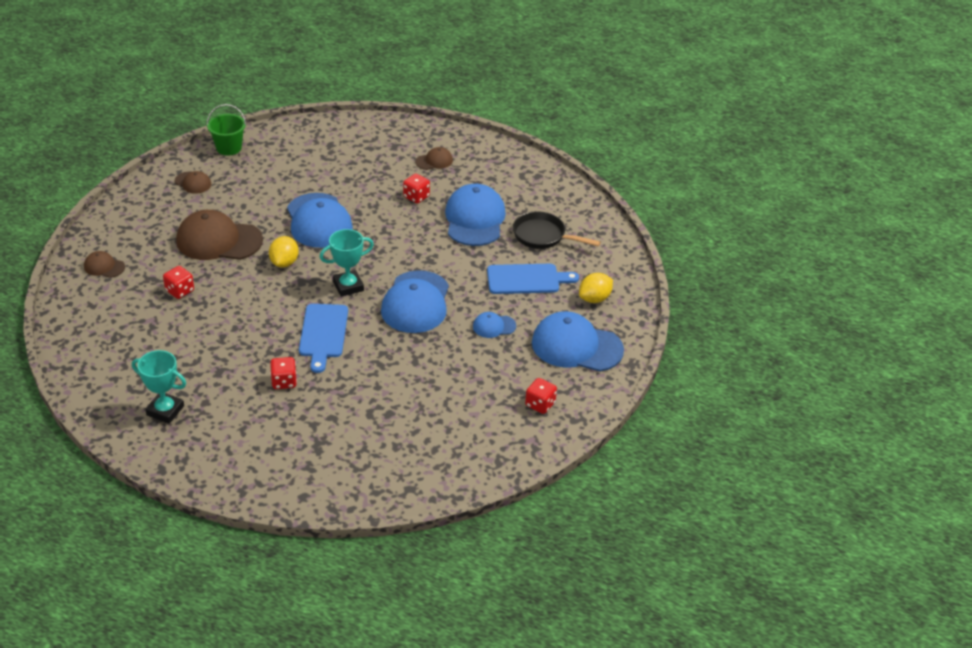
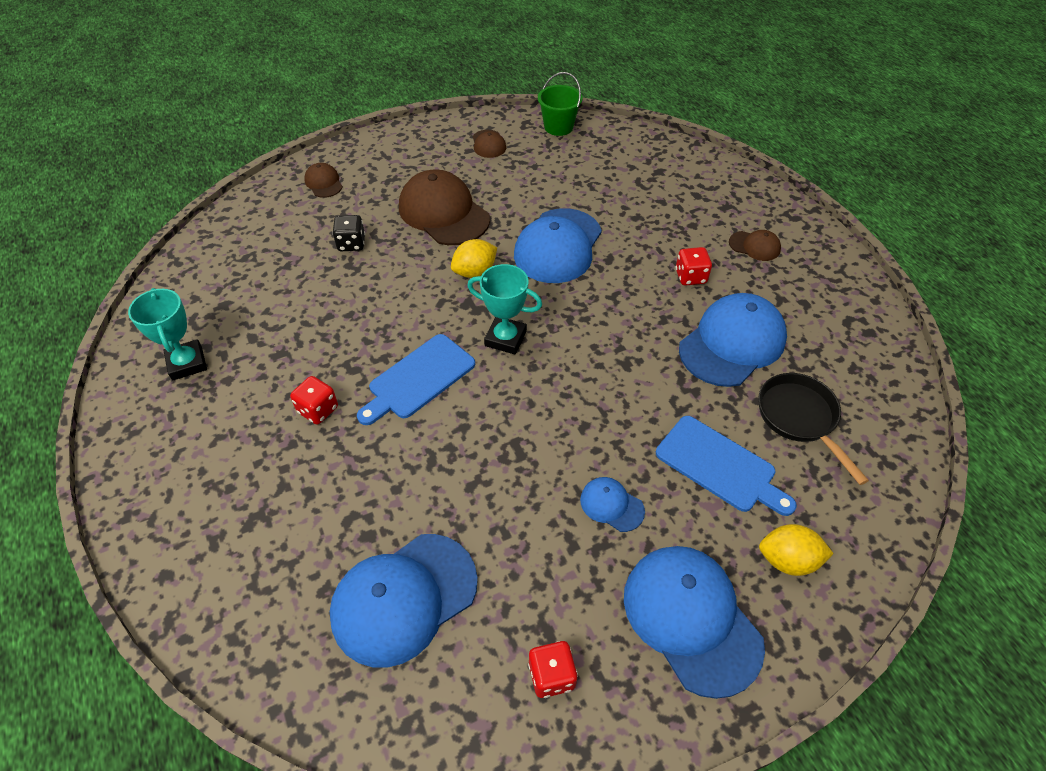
camera: 45 degrees right, 10 degrees up
(180, 291) = (351, 244): red dice -> black dice
(416, 302) = (554, 407): blue cap -> blue cap (404, 598)

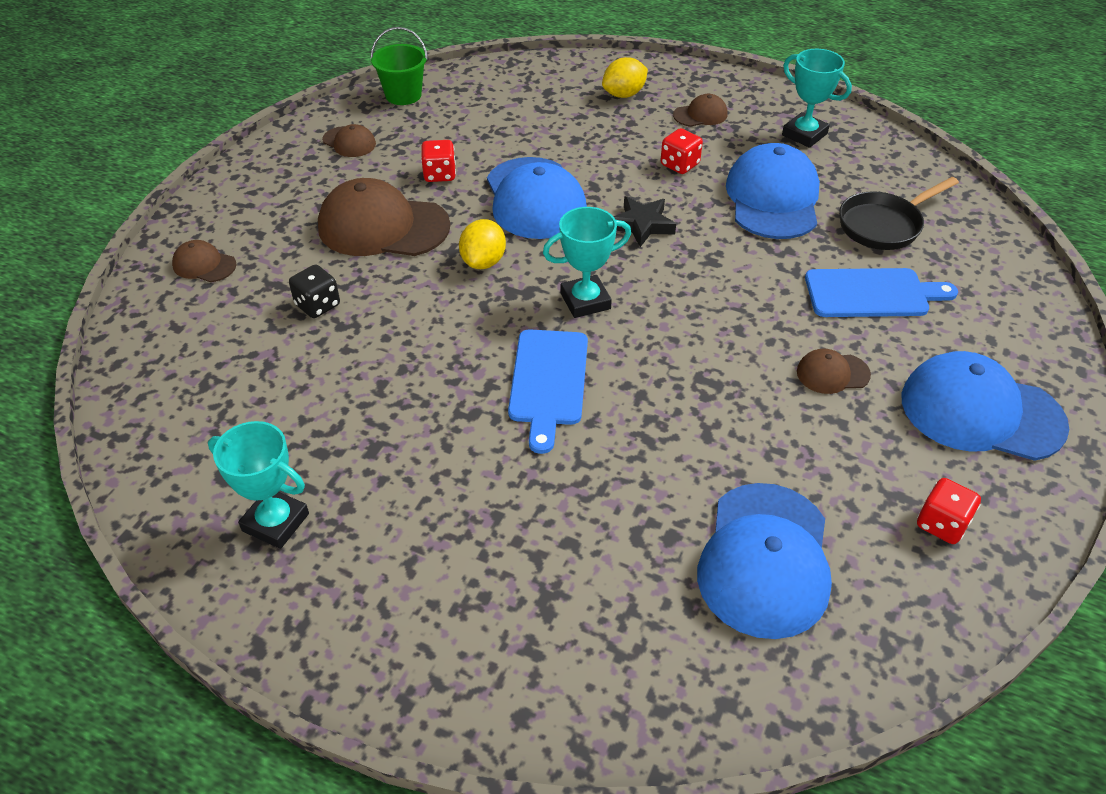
camera: 40 degrees left, 5 degrees down
(318, 410) = (484, 470): red dice -> red dice (439, 174)
(608, 307) = (642, 225): none -> black star
(611, 505) = (832, 373): blue cap -> brown cap
(788, 560) = (990, 327): yellow lemon -> yellow lemon (624, 94)
(800, 418) = (884, 225): black pan -> black pan turned 60 degrees counterclockwise
(823, 306) = (804, 134): none -> turquoise trophy

